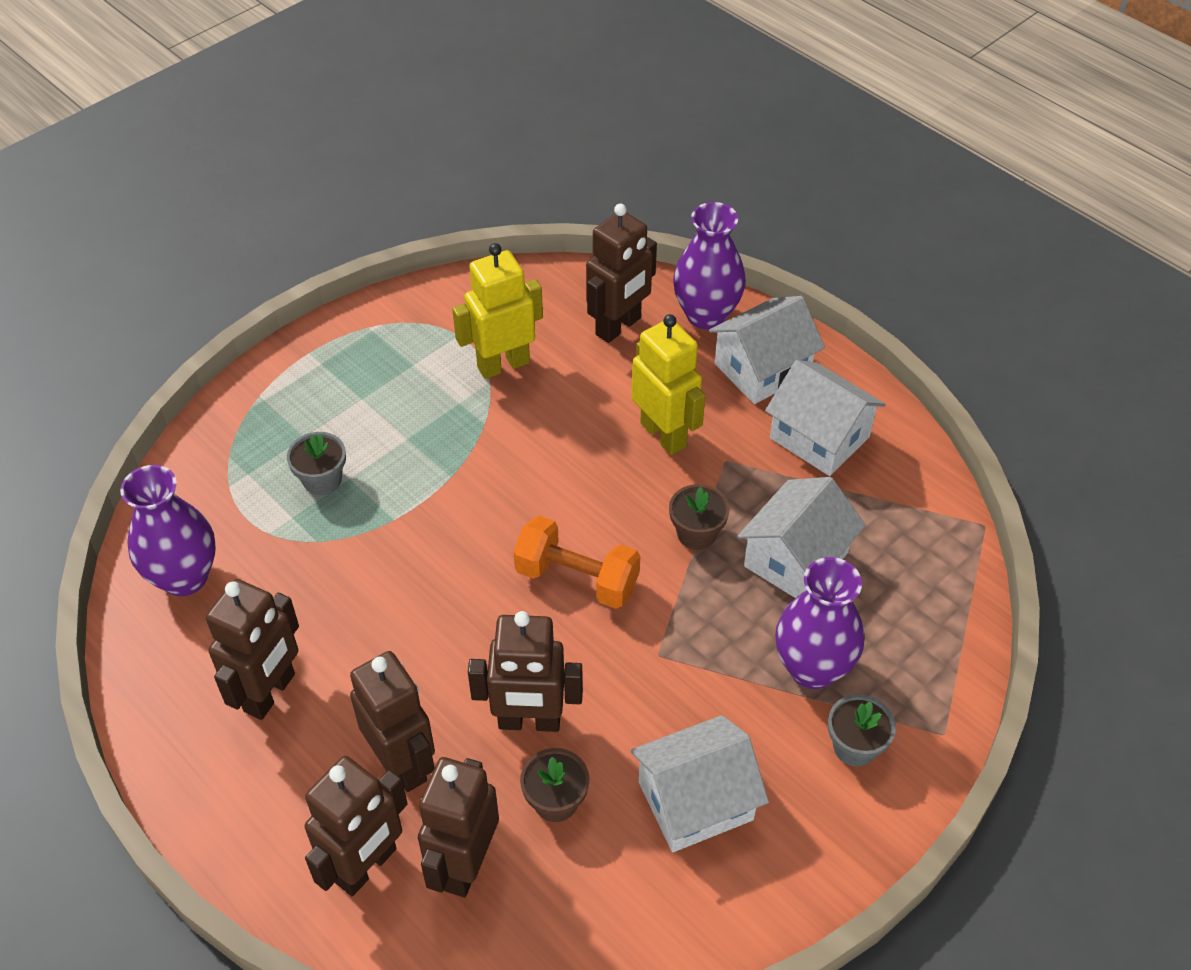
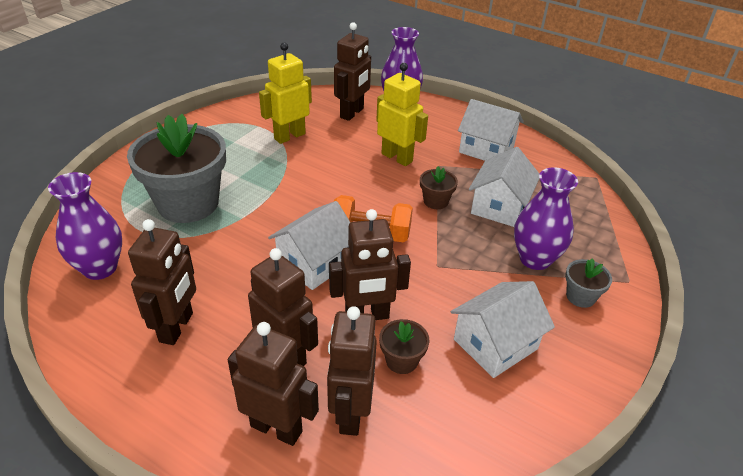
camera: 15 degrees left, 10 degrees down
(322, 480) = (188, 203): grey flower pot -> grey flower pot, size x2.35
(367, 866) = (276, 428): brown robot -> brown robot turned 90 degrees counterclockwise
(762, 369) = (441, 123): white house -> white house (315, 263)

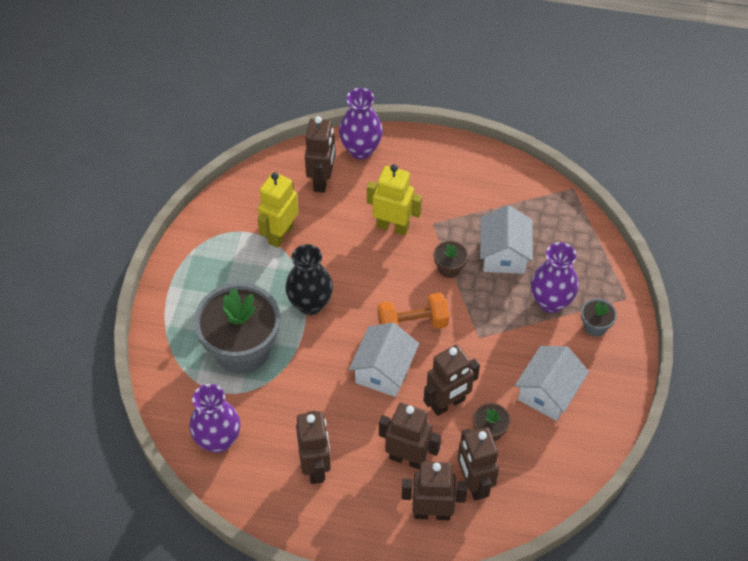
camera: 20 degrees left, 15 degrees up
(279, 189) = (310, 304): none -> black vase
(486, 149) = (467, 186): white house -> none

